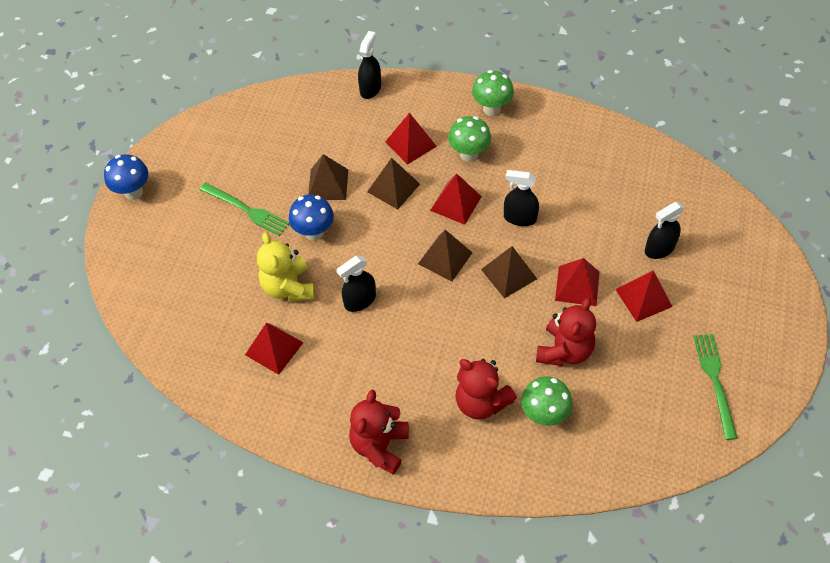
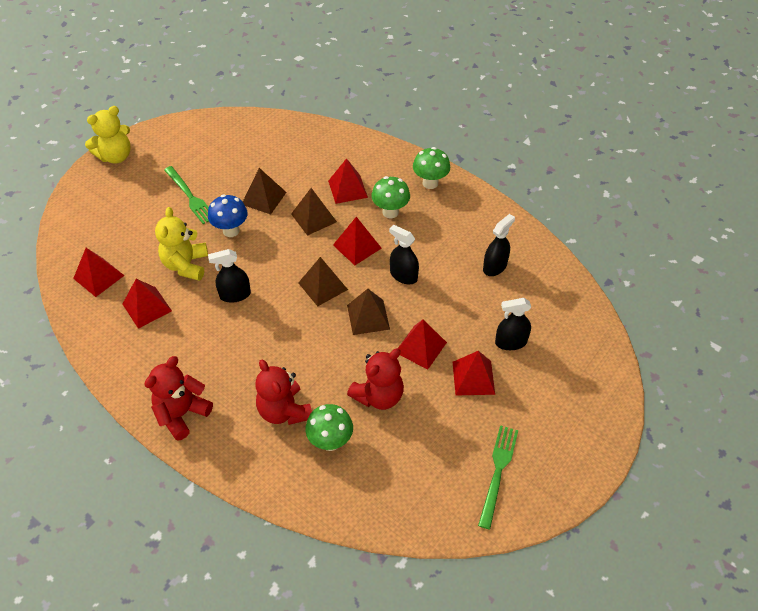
camera: 20 degrees right, 5 degrees down
(133, 192) = (115, 156): blue mushroom -> yellow teddy bear
(200, 334) = (98, 276): none -> red pyramid
(370, 88) = (340, 137): black spray bottle -> black spray bottle (494, 267)

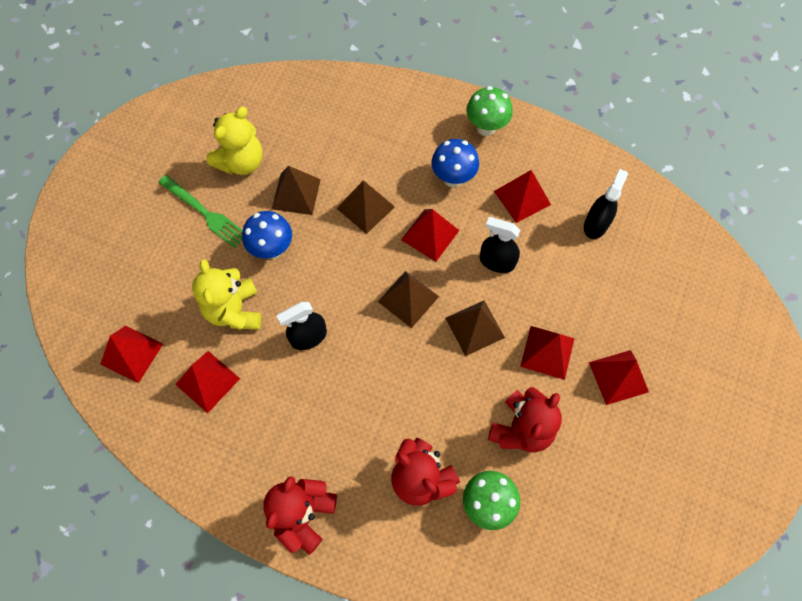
camera: 15 degrees left, 15 degrees up
(115, 156) = (89, 176): yellow teddy bear -> yellow teddy bear (241, 162)
(347, 189) = (392, 158): red pyramid -> red pyramid (522, 198)
(390, 212) = (453, 178): green mushroom -> blue mushroom
(498, 471) = (683, 489): green fork -> none
(510, 342) = (644, 320): black spray bottle -> none

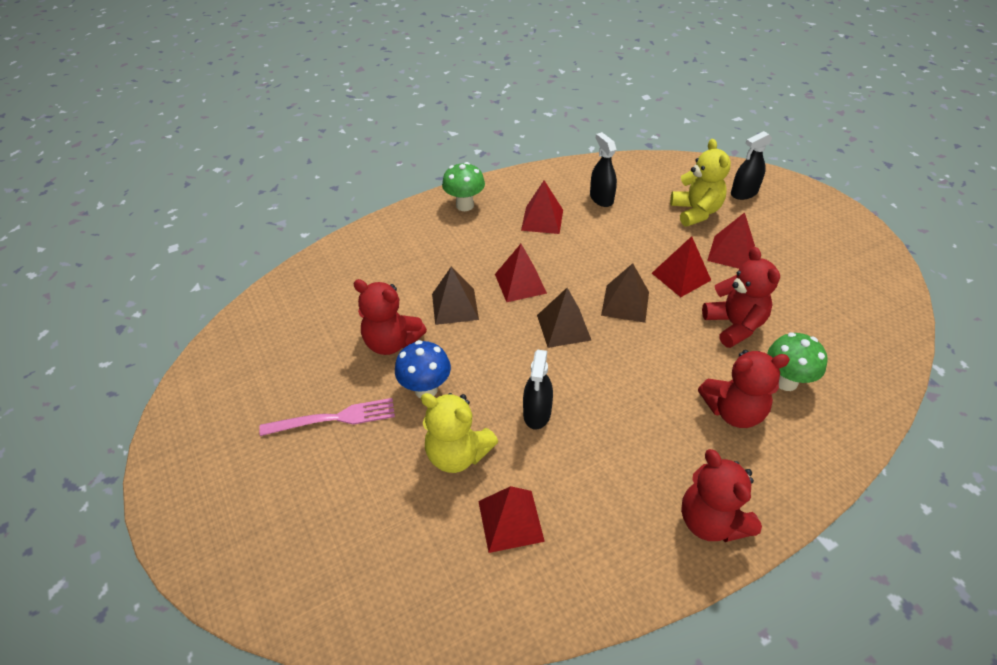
camera: 50 degrees left, 20 degrees down
(131, 353) = (417, 574): red pyramid -> none
(205, 213) = (334, 418): green fork -> pink fork
(241, 162) = (316, 361): yellow teddy bear -> yellow teddy bear (695, 212)
(296, 194) = (392, 342): brown pyramid -> red teddy bear
(453, 178) = (486, 244): blue mushroom -> none
(497, 262) = (581, 261): black spray bottle -> black spray bottle (744, 193)

